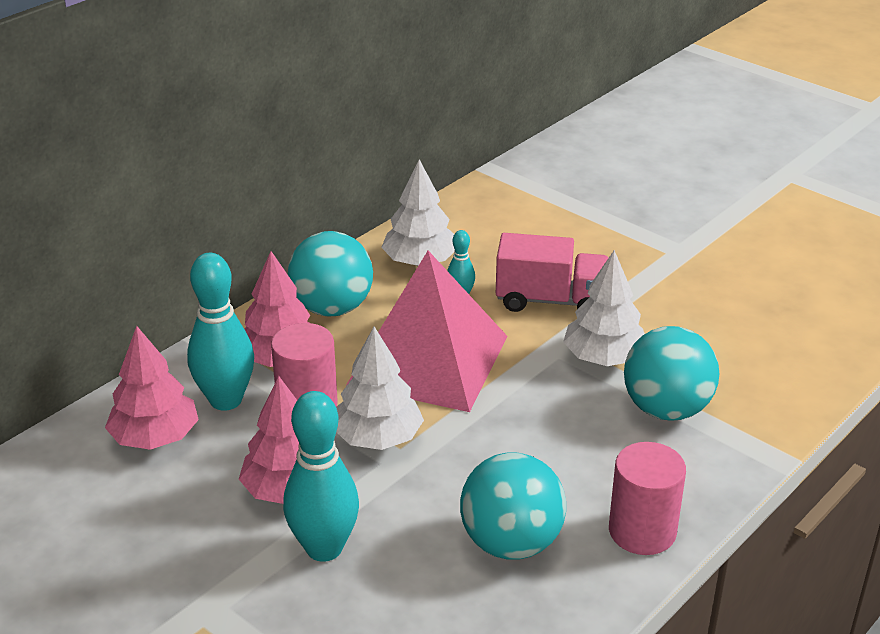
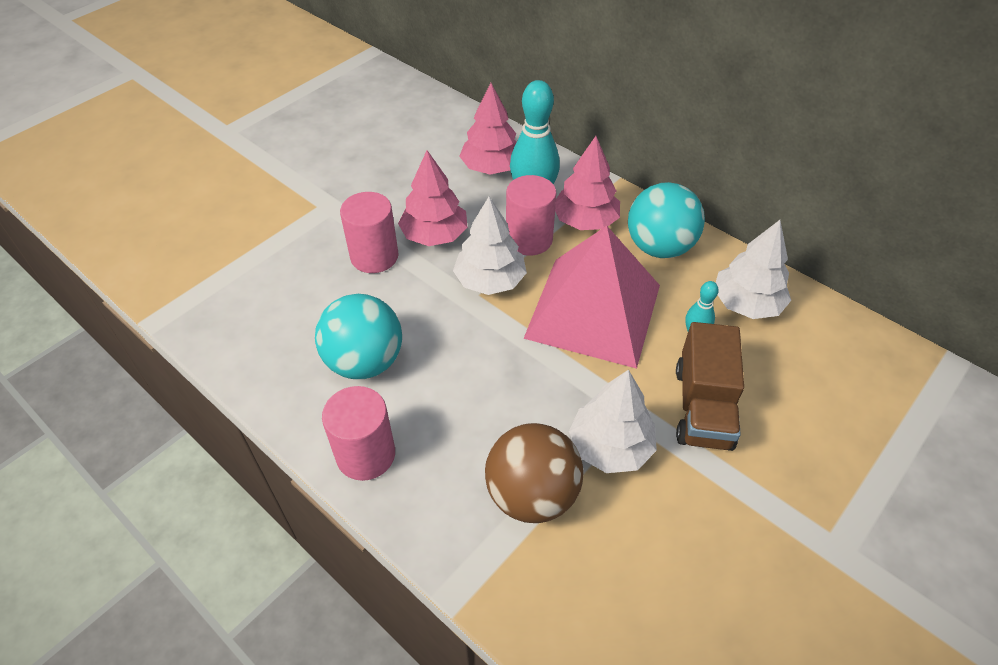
camera: 90 degrees right, 15 degrees up
(324, 548) = (374, 256): turquoise bowling pin -> pink cylinder
(551, 300) = (703, 407): pink truck -> brown truck
(666, 409) = (532, 494): turquoise ball -> brown ball

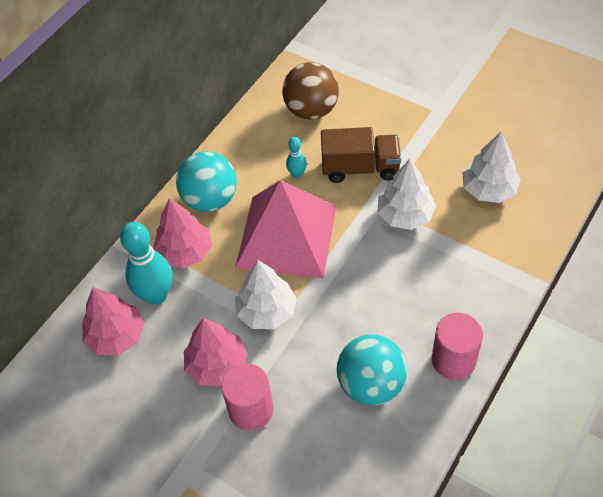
camera: 95 degrees left, 5 degrees up
(529, 239) = (212, 290): pink cylinder -> none
(532, 494) = (453, 253): brown ball -> brown ball (311, 110)
(746, 304) = (262, 146): white tree -> white tree (488, 189)

